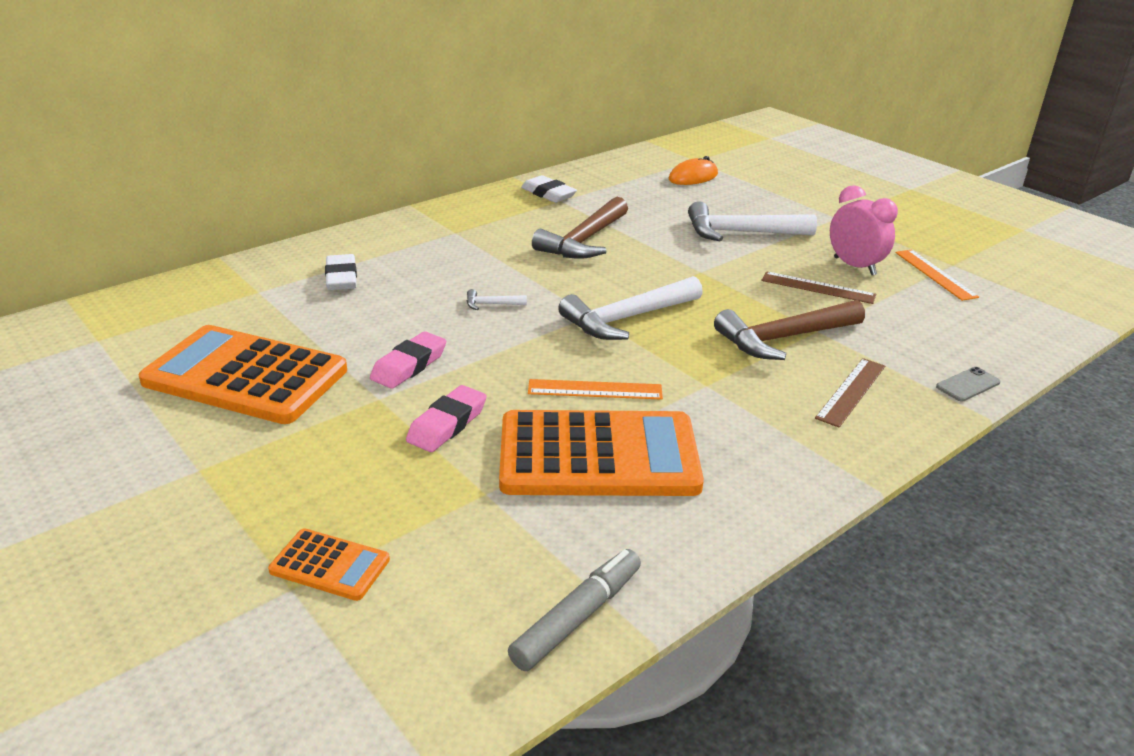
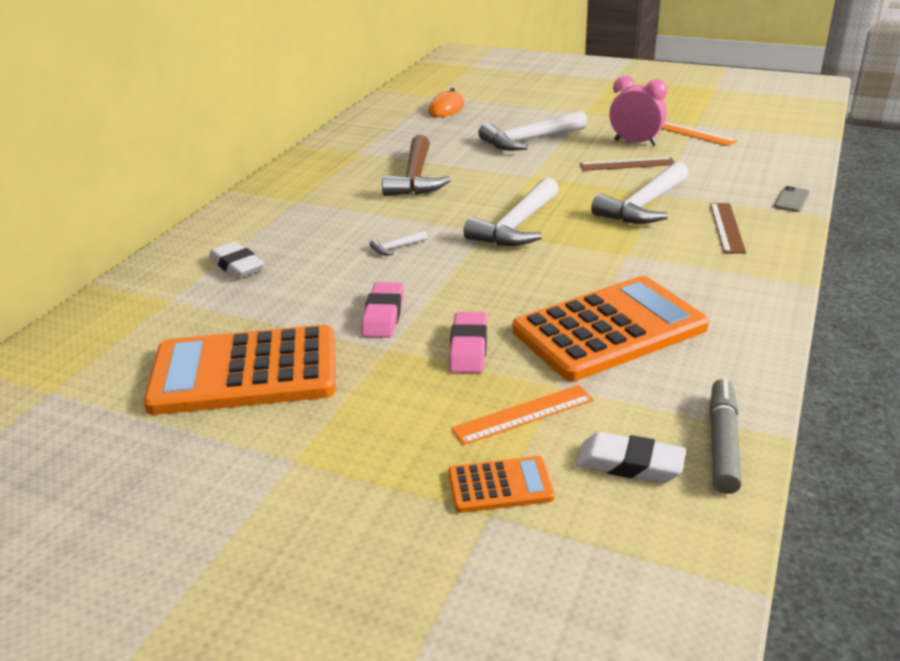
camera: 25 degrees left, 0 degrees up
(548, 194) = (343, 150): white eraser -> white eraser (629, 464)
(595, 390) = (552, 284): orange ruler -> orange ruler (523, 414)
(783, 338) = (643, 206): brown hammer -> white hammer

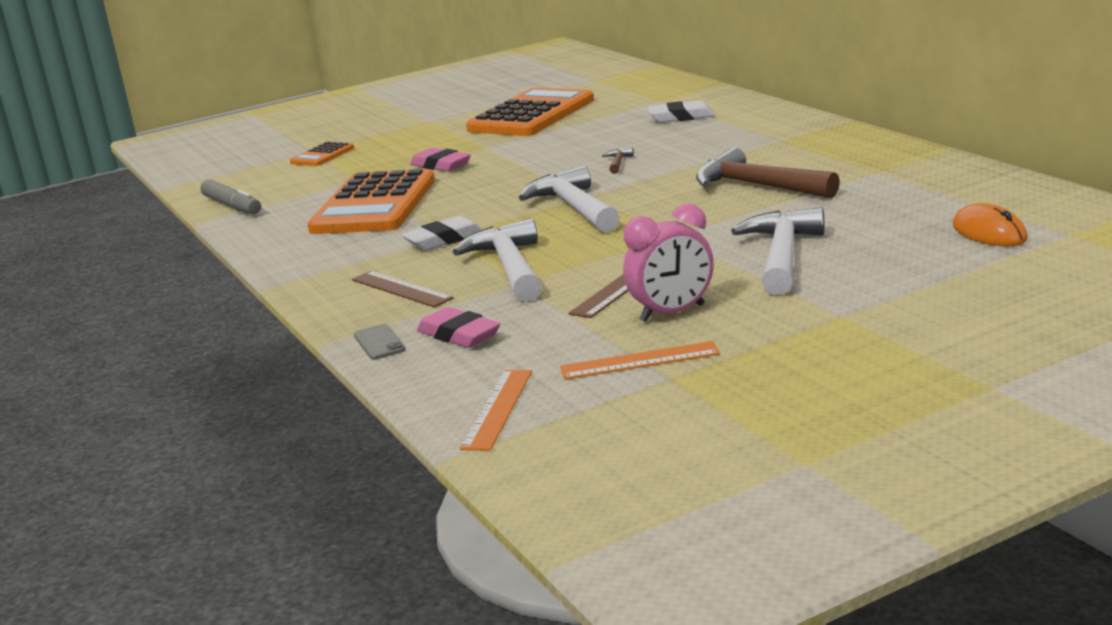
camera: 130 degrees right, 10 degrees down
(383, 315) = (525, 149): pink eraser -> pink eraser (459, 335)
(396, 247) = (618, 163): white hammer -> brown hammer
(523, 414) = (355, 168): orange ruler -> orange ruler (497, 409)
(629, 464) = (271, 183): white eraser -> white eraser (444, 240)

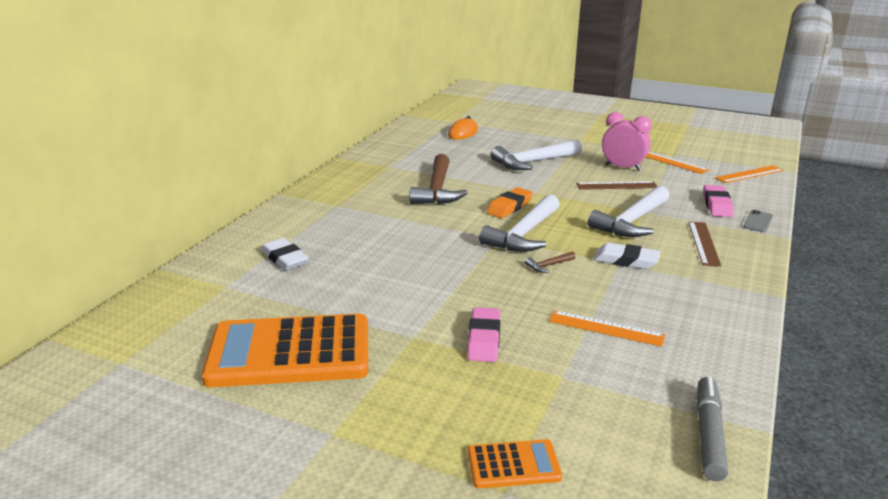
camera: 130 degrees left, 5 degrees up
(374, 205) = (606, 328): orange calculator -> orange ruler
(618, 163) = (421, 249): brown hammer -> brown hammer (548, 266)
(652, 213) = (509, 207): none -> orange eraser

